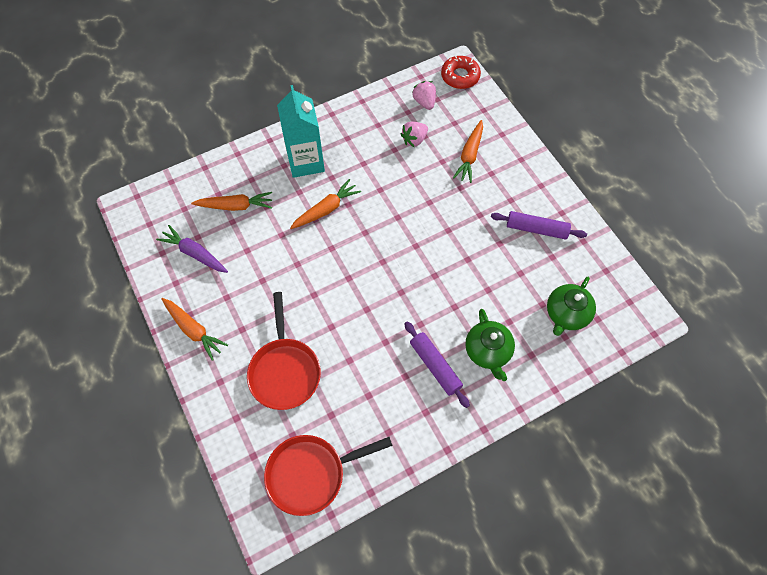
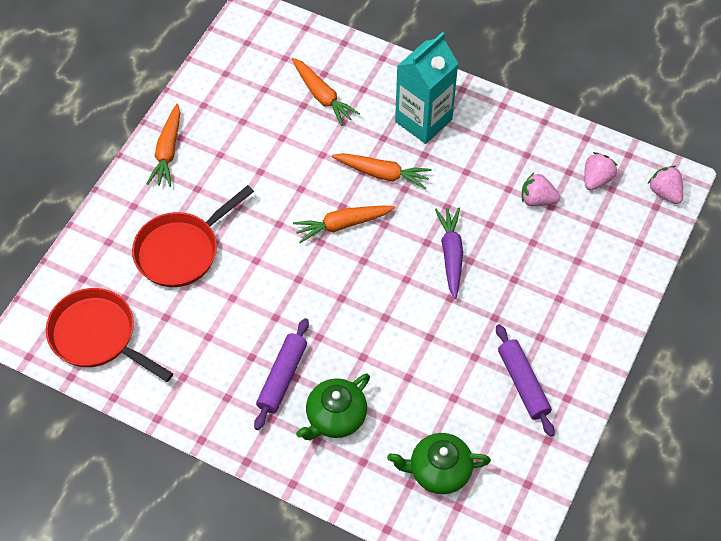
camera: 55 degrees right, 5 degrees down
(195, 253) = (245, 99): purple carrot -> purple carrot (451, 255)
(460, 76) = (665, 192): red donut -> pink strawberry
(470, 155) = (564, 264): orange carrot -> orange carrot (342, 225)

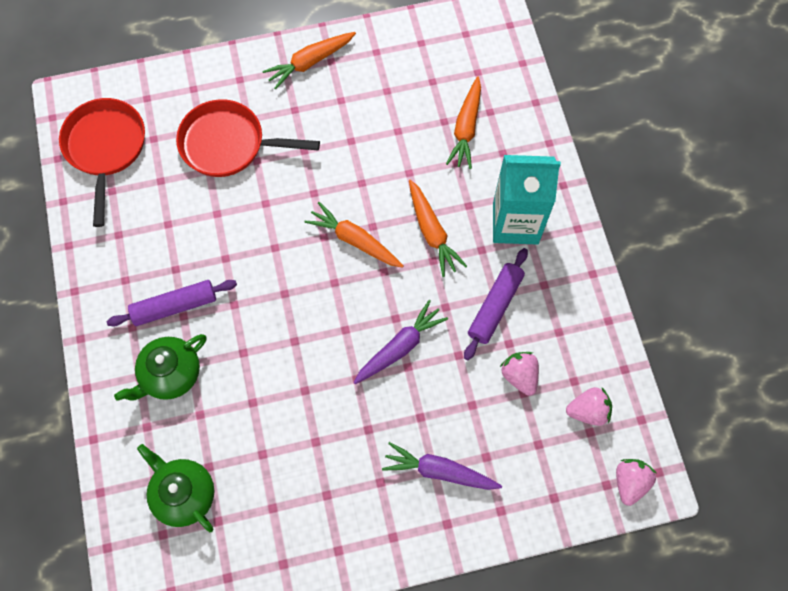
camera: 50 degrees right, 10 degrees up
(335, 417) = (170, 374): green teapot -> green teapot turned 45 degrees counterclockwise
(523, 383) = (322, 502): purple rolling pin -> purple rolling pin (495, 306)
(563, 295) = (439, 471): none -> purple carrot

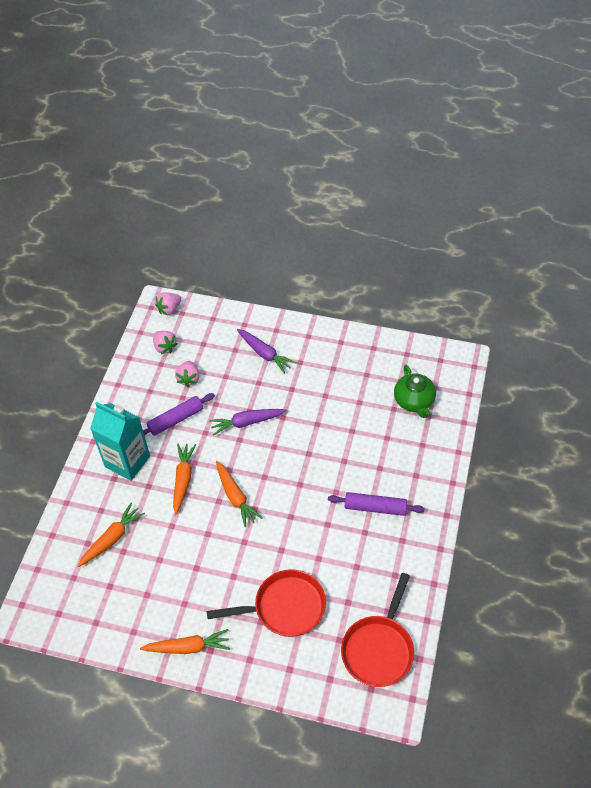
camera: 150 degrees left, 15 degrees down
(170, 374) = (395, 467): green teapot -> none
(228, 144) = (285, 607): red pan -> red pan turned 45 degrees counterclockwise
(588, 411) = (165, 347): pink strawberry -> pink strawberry turned 150 degrees counterclockwise

